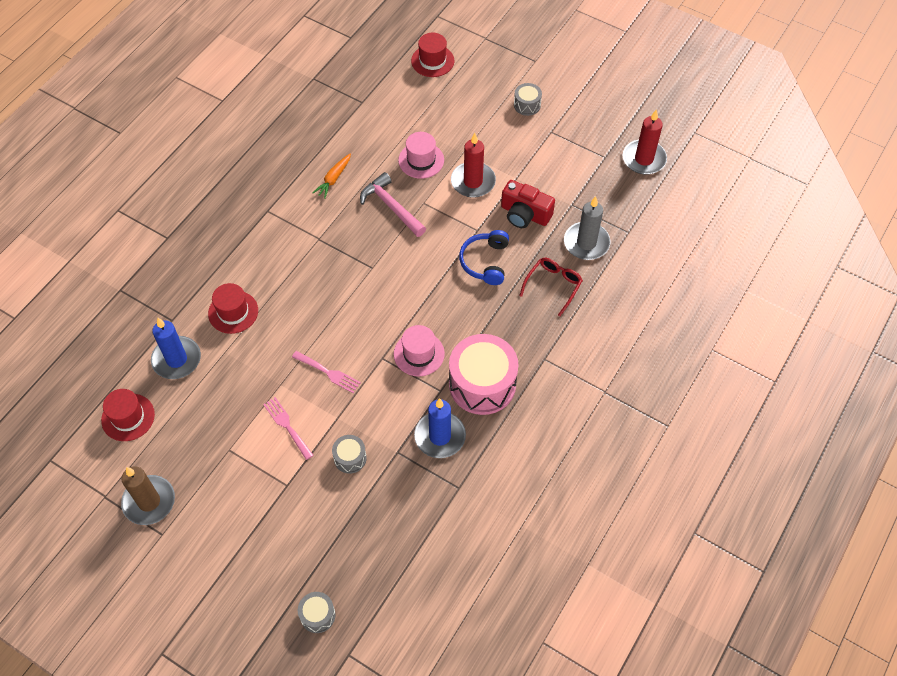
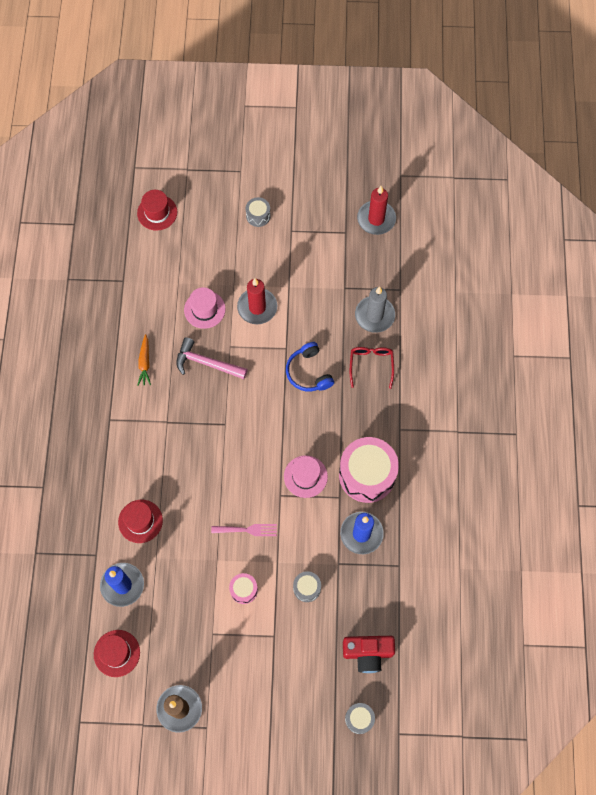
camera: 30 degrees left, 10 degrees up
(287, 426) = (244, 590): pink fork -> pink drum
(524, 214) = (314, 315): red camera -> red camera (368, 653)

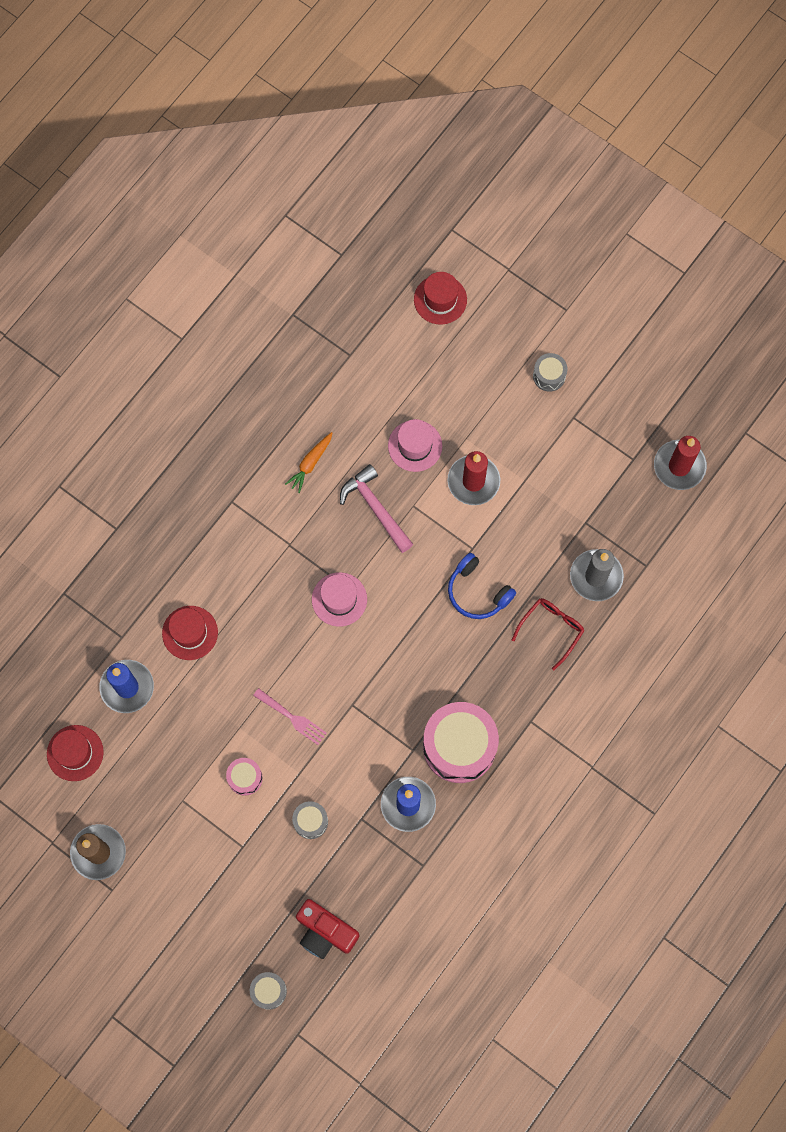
camera: 35 degrees right, 5 degrees up
(305, 476) = (393, 703): pink hat -> pink hat (339, 599)
(309, 372) = (477, 592): blue headphones -> blue headphones turned 60 degrees counterclockwise

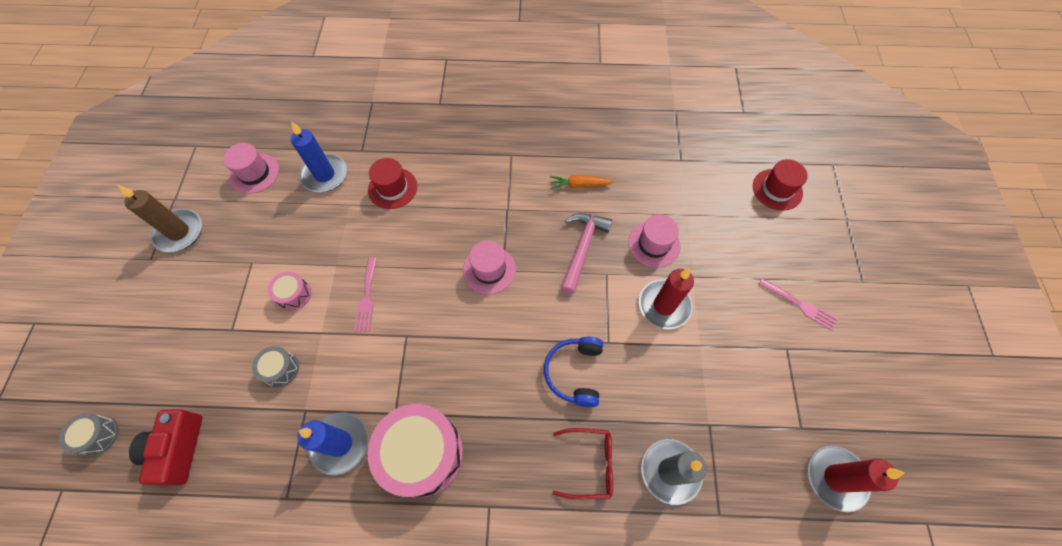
camera: 55 degrees right, 10 degrees down
(75, 753) = (254, 173): red hat -> pink hat
(549, 376) = (800, 305): grey drum -> pink fork

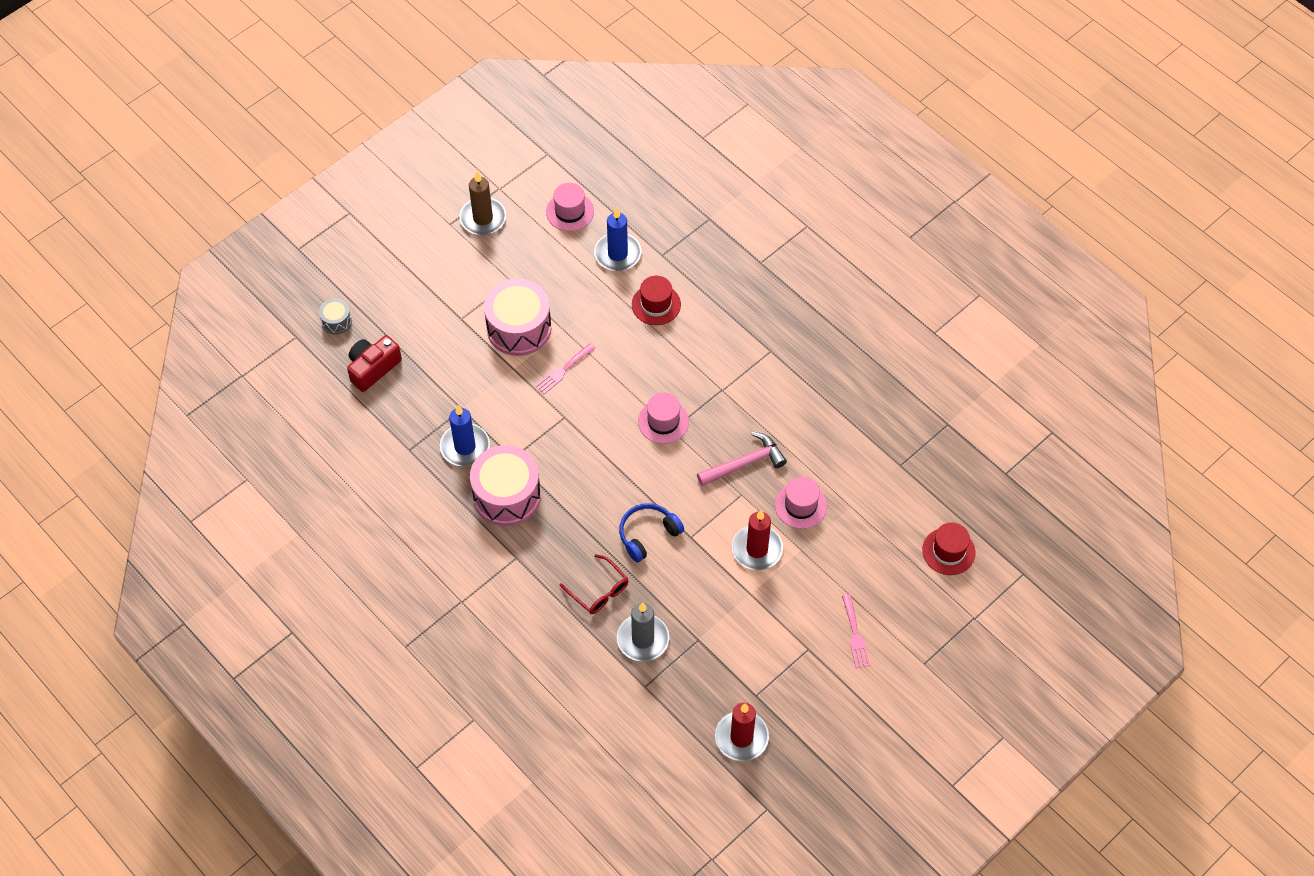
camera: 45 degrees right, 5 degrees down
(281, 369) = (469, 371): grey drum -> none
(294, 295) = (519, 328): pink drum -> pink drum, size x2.13
(579, 185) = (797, 417): orange carrot -> none

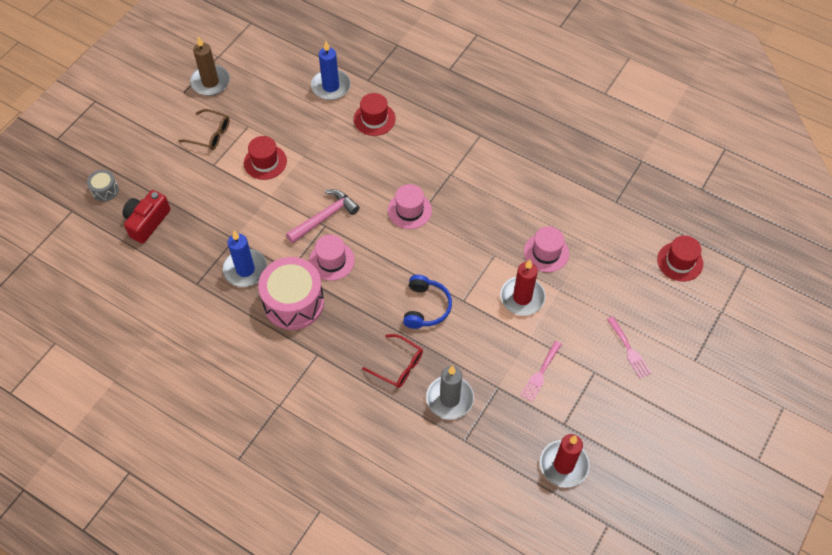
camera: 15 degrees left, 0 degrees up
(466, 281) = (210, 134): none -> brown glasses
(519, 328) = (265, 162): pink drum -> red hat
(563, 370) = (312, 188): pink fork -> pink fork (540, 373)
(570, 211) = (281, 62): pink hat -> pink hat (331, 261)
(648, 534) = (426, 307): blue headphones -> blue headphones turned 150 degrees clockwise
(745, 463) = (488, 229): pink hammer -> pink hammer (325, 217)

